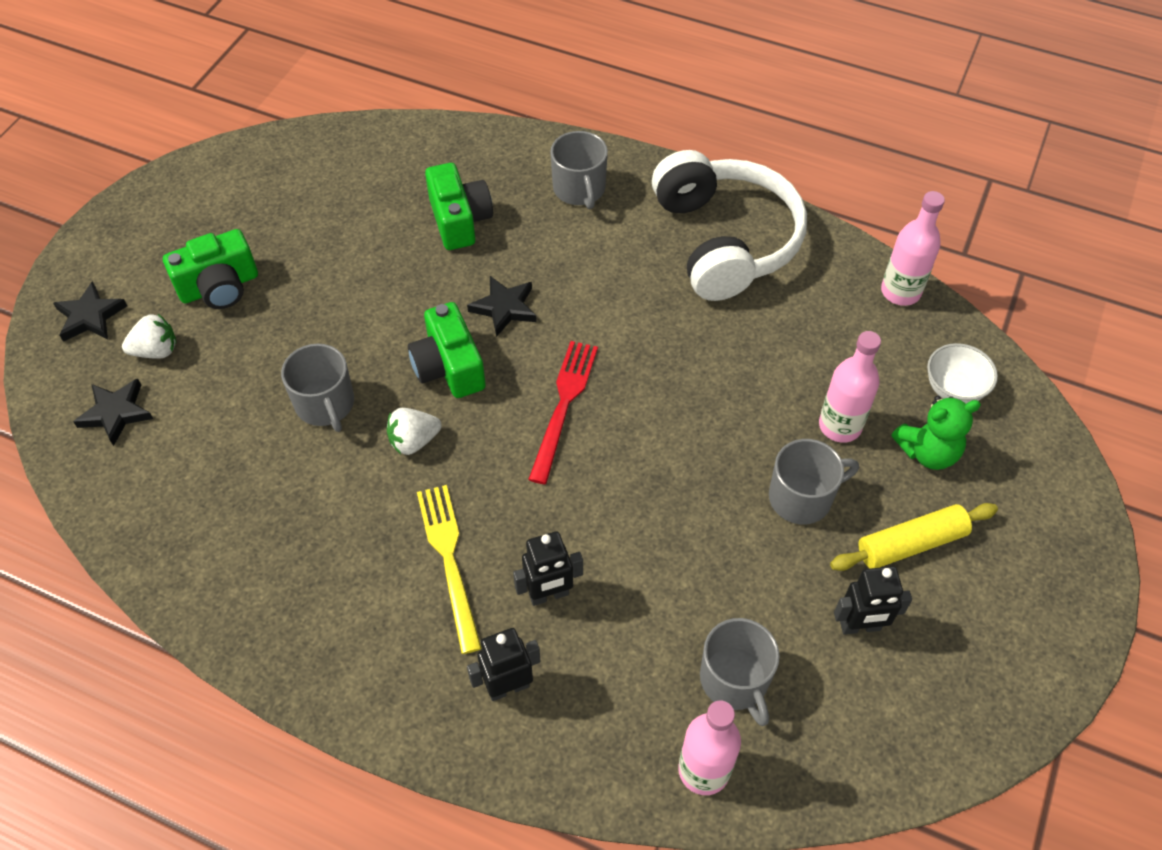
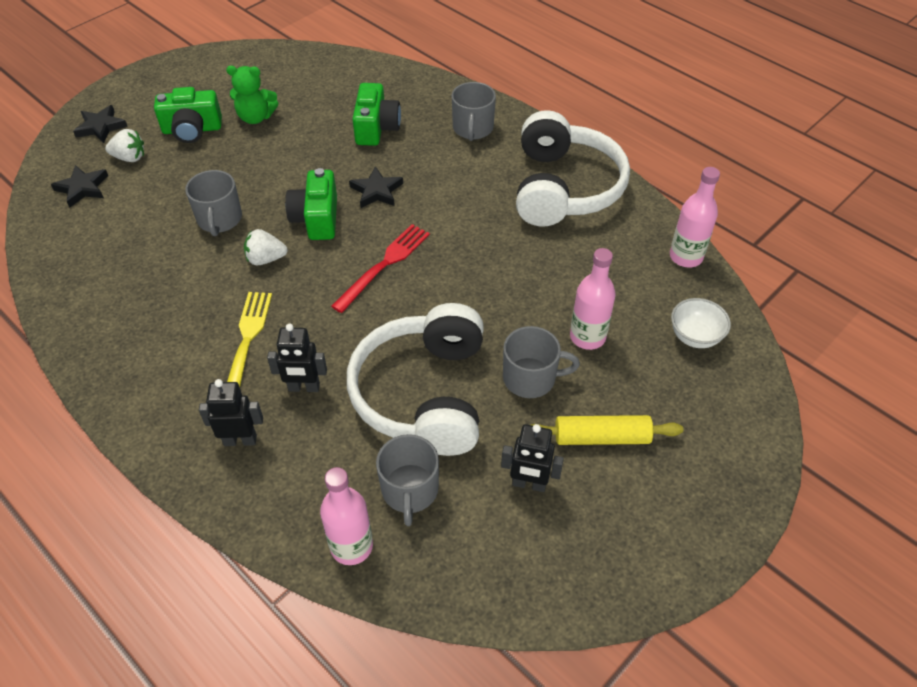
camera: 20 degrees right, 5 degrees down
(692, 556) = (423, 394): none -> white headphones
(928, 452) = (650, 375): green teddy bear -> green teddy bear (256, 117)

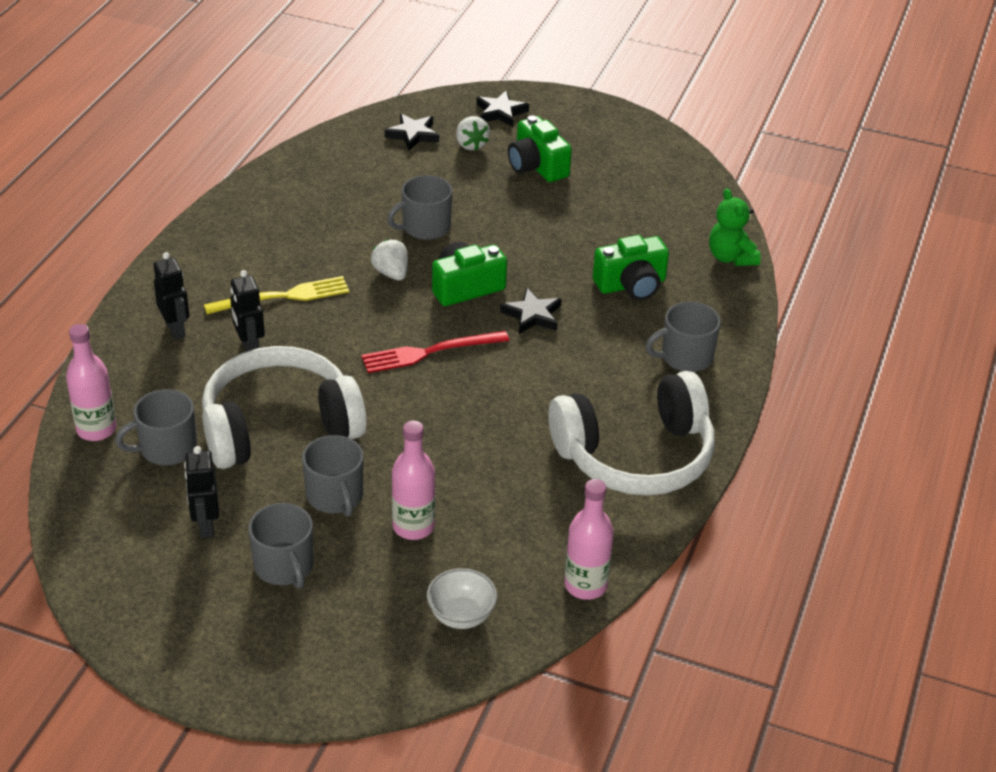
camera: 65 degrees right, 10 degrees down
(256, 117) = (585, 199): green teddy bear -> green teddy bear (731, 257)
(384, 265) = (429, 352): red fork -> red fork turned 150 degrees clockwise
(601, 437) = (284, 566): yellow rolling pin -> grey mug

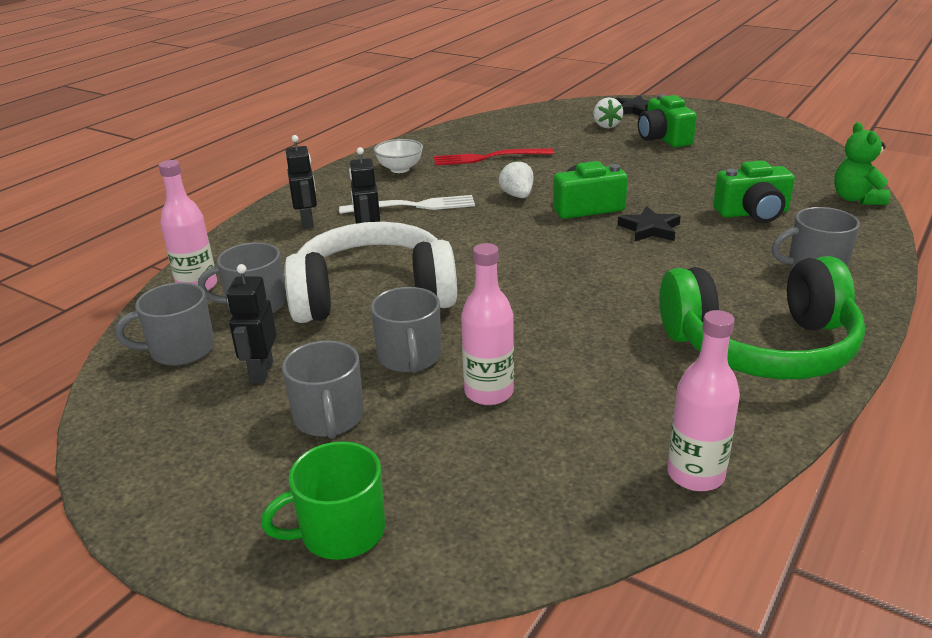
camera: 15 degrees right, 10 degrees down
(283, 297) = (413, 206): yellow fork -> white fork
(328, 663) = (340, 531): none -> green mug
(413, 134) = (557, 119): black star -> none
(425, 227) = (555, 169): grey mug -> grey mug (180, 350)
(429, 352) = (541, 249): red fork -> red fork (488, 158)
(461, 616) = (526, 493): white bowl -> white bowl (400, 169)
(636, 456) = (761, 347): white headphones -> green headphones

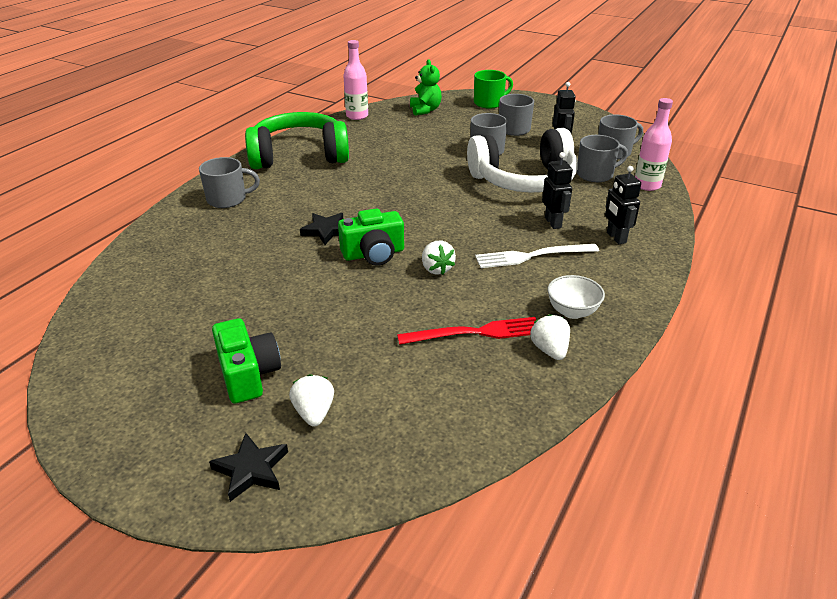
camera: 175 degrees right, 5 degrees up
(432, 150) = (549, 350): none -> white strawberry
(489, 392) = (442, 137): pink bottle -> none
(753, 213) = (231, 247): green camera -> none
(856, 199) = (126, 263): green teddy bear -> green teddy bear (425, 110)

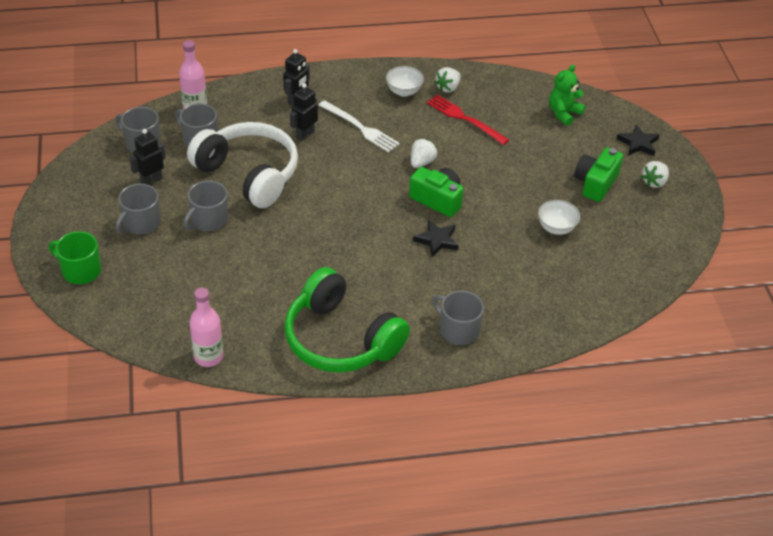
camera: 130 degrees left, 10 degrees up
(237, 304) = (556, 228): none -> white bowl
(314, 413) = (587, 144): white strawberry -> white strawberry (654, 182)
(425, 110) = (144, 310): green teddy bear -> green teddy bear (563, 113)

